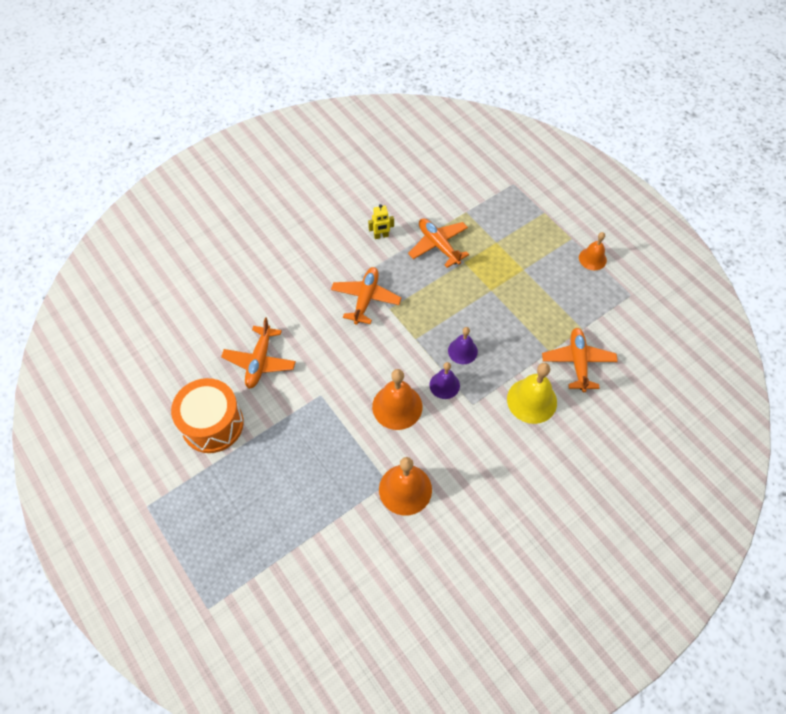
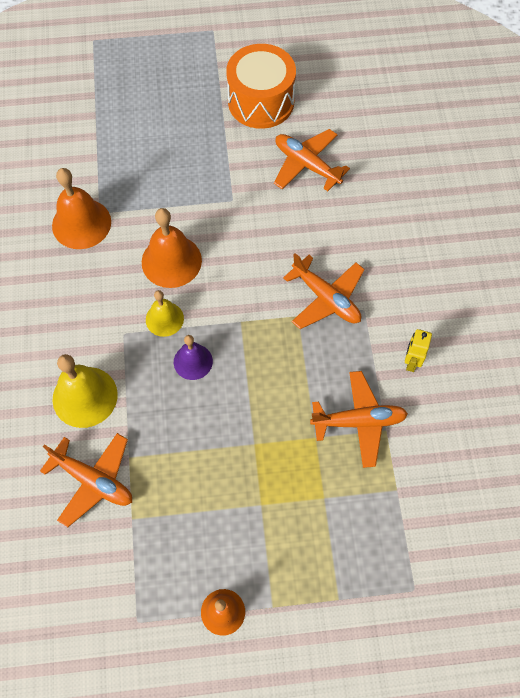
camera: 120 degrees right, 5 degrees up
(444, 385) = (164, 319): purple bell -> yellow bell

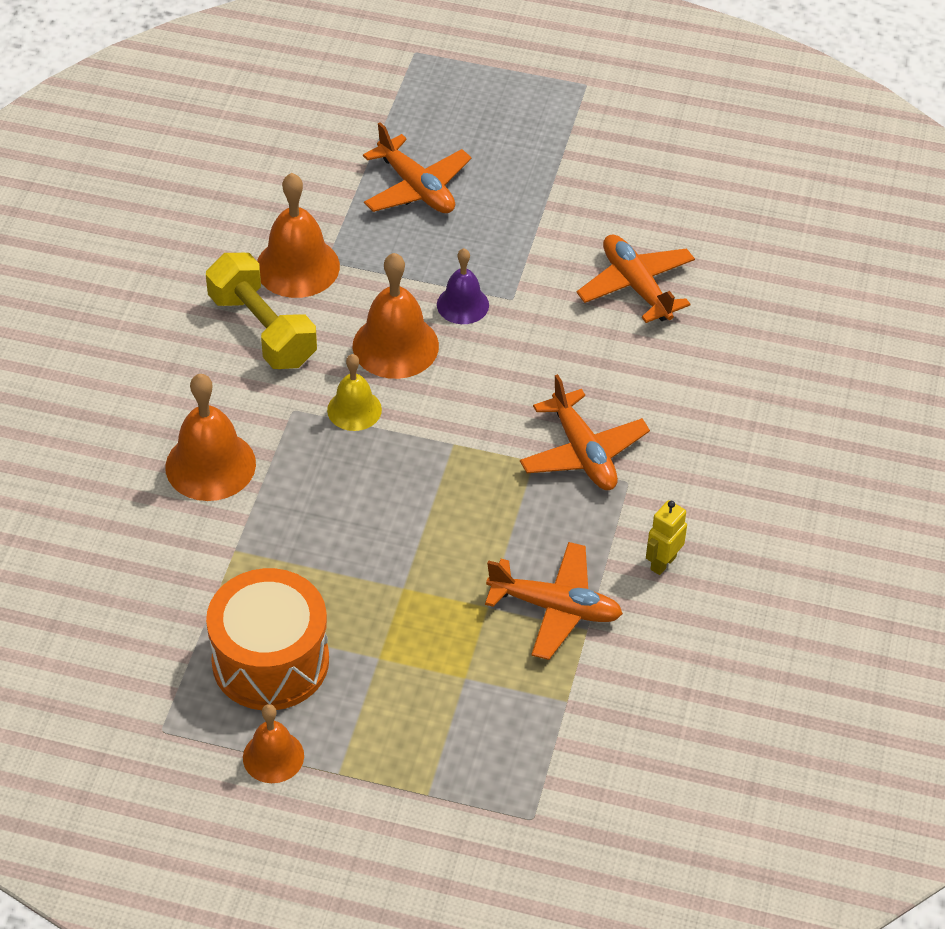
camera: 20 degrees right, 15 degrees down
(77, 279) = (262, 330): none -> yellow dumbbell
(85, 396) = (210, 465): yellow bell -> orange bell
(93, 480) = (178, 561): orange plane -> orange plane (416, 188)
(193, 361) = (368, 469): purple bell -> purple bell (462, 304)
(261, 101) = (610, 191): orange drum -> orange drum (270, 661)

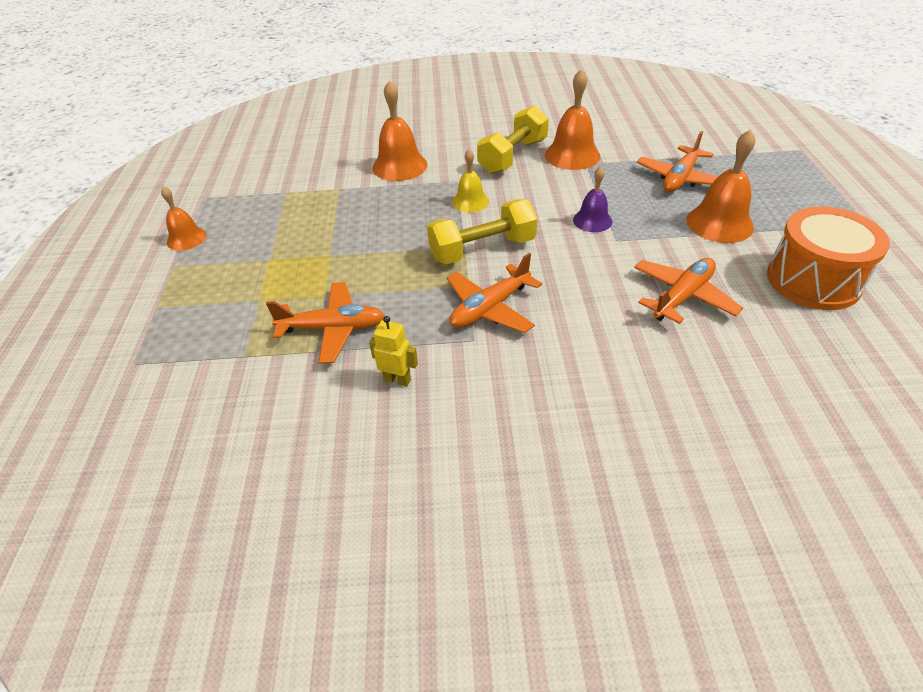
camera: 75 degrees right, 5 degrees down
(270, 661) = (259, 220): orange drum -> orange drum (813, 280)
(395, 346) = (535, 203): orange bell -> orange bell (719, 223)
(469, 428) = (482, 249): none -> yellow dumbbell
(555, 608) = (332, 329): orange plane -> orange plane turned 90 degrees counterclockwise

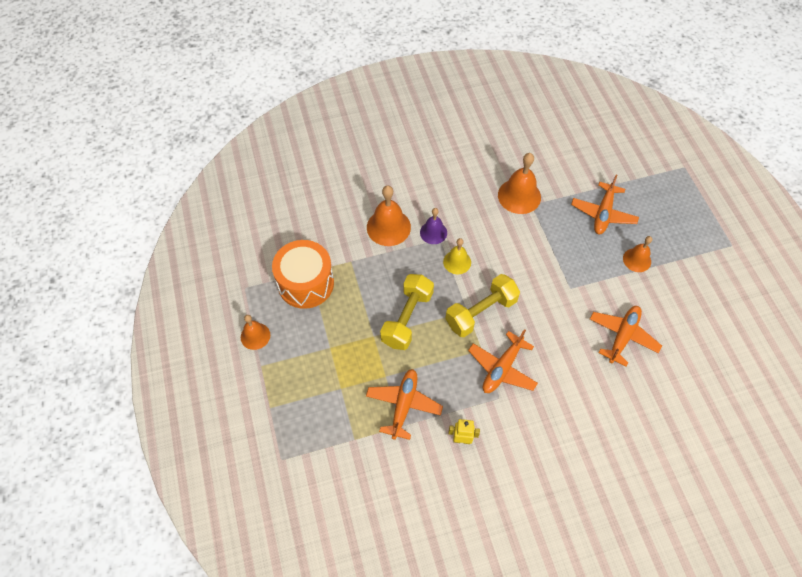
camera: 15 degrees left, 15 degrees up
(332, 329) = (403, 405): orange plane -> orange plane turned 60 degrees counterclockwise
(512, 156) = (474, 203): yellow dumbbell -> yellow dumbbell (407, 318)
(592, 220) = (550, 270): purple bell -> purple bell (433, 232)
(719, 223) = (637, 260): orange bell -> orange bell, size x0.62
(813, 280) = (701, 307): orange drum -> orange drum (306, 283)

